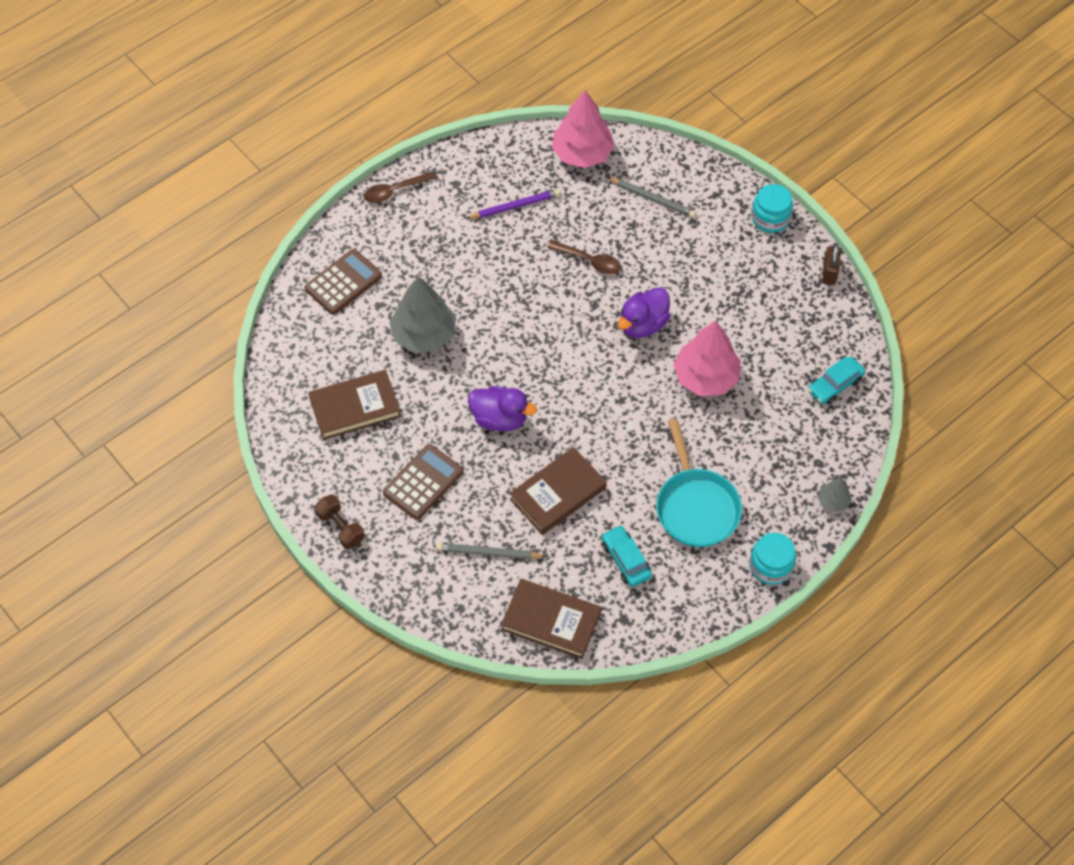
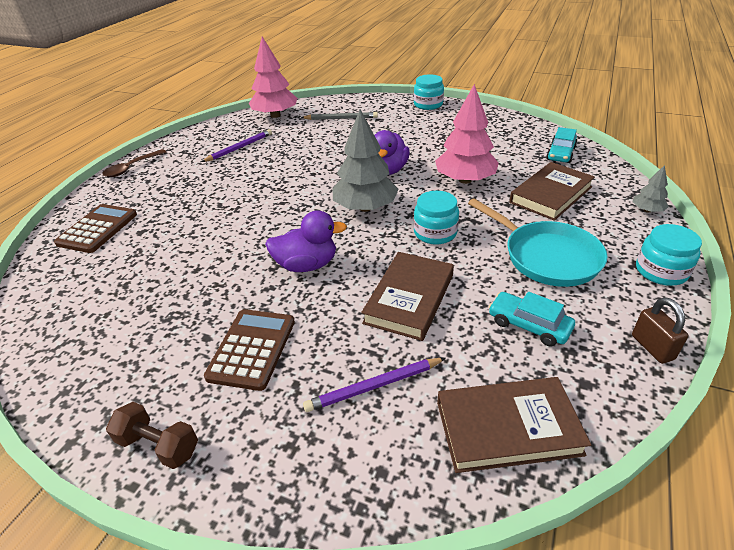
camera: 25 degrees left, 20 degrees down
(355, 407) = (139, 313): brown book -> brown book (551, 195)
(424, 334) = (195, 235): grey tree -> grey tree (365, 207)
(488, 553) = (374, 386): grey pencil -> purple pencil
(589, 261) = (318, 155): brown spoon -> none
(626, 434) = (435, 233): none -> turquoise jar
(829, 273) = (491, 112): brown padlock -> brown padlock (652, 347)

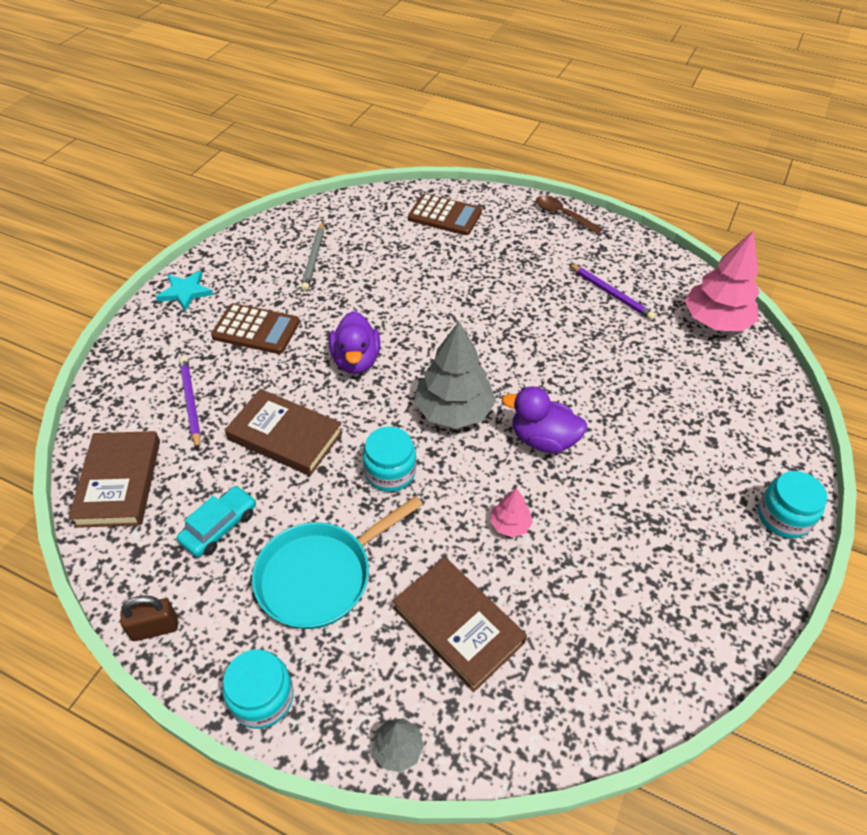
camera: 90 degrees right, 10 degrees up
(159, 445) = (185, 292): brown dumbbell -> turquoise star
(341, 118) = (711, 394): grey pencil -> grey pencil (314, 258)
(465, 180) = (510, 524): pink tree -> pink tree, size x0.47
(560, 153) = (588, 684): turquoise car -> none

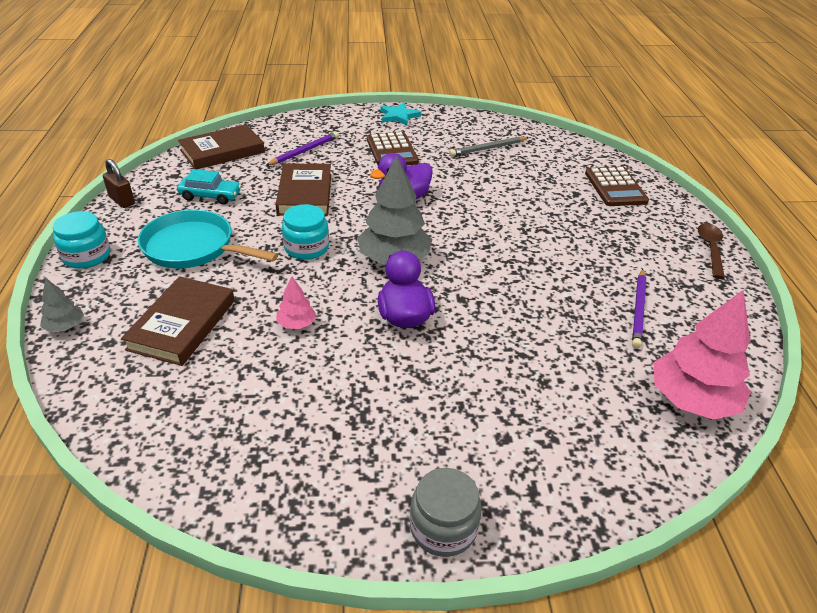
camera: 60 degrees right, 10 degrees down
(783, 516) = (443, 527): turquoise jar -> grey jar

